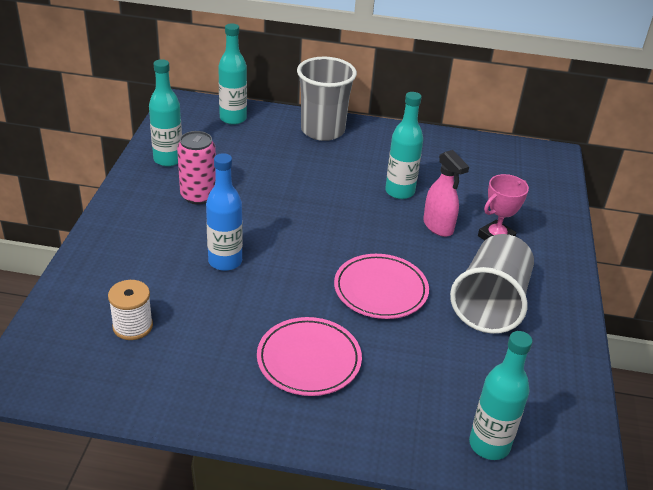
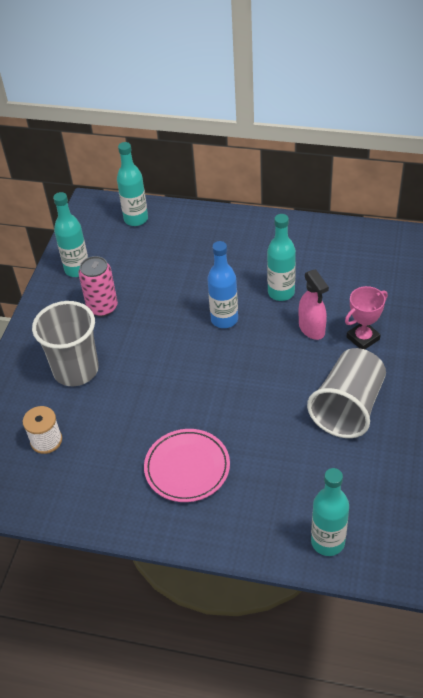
camera: 10 degrees right, 10 degrees up
(225, 261) = (123, 374): blue bottle -> blue bottle (224, 319)
(322, 130) = (216, 227): grey cup -> grey cup (76, 370)
(380, 290) = (253, 398): pink plate -> none

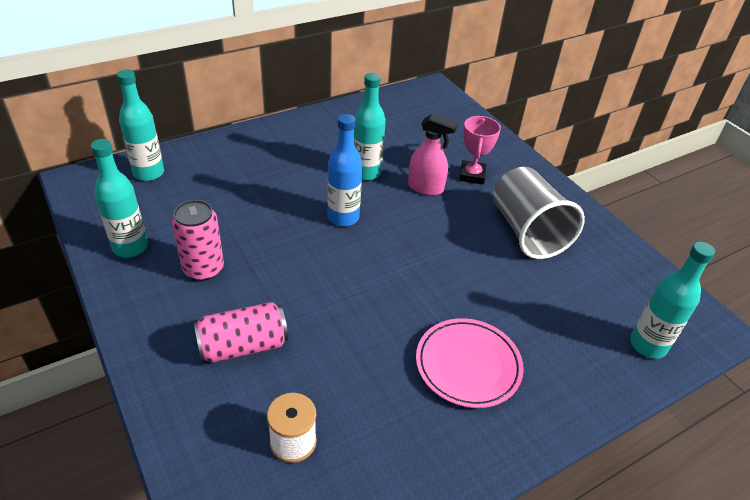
camera: 50 degrees left, 5 degrees down
(76, 370) = (243, 346): grey cup -> pink can

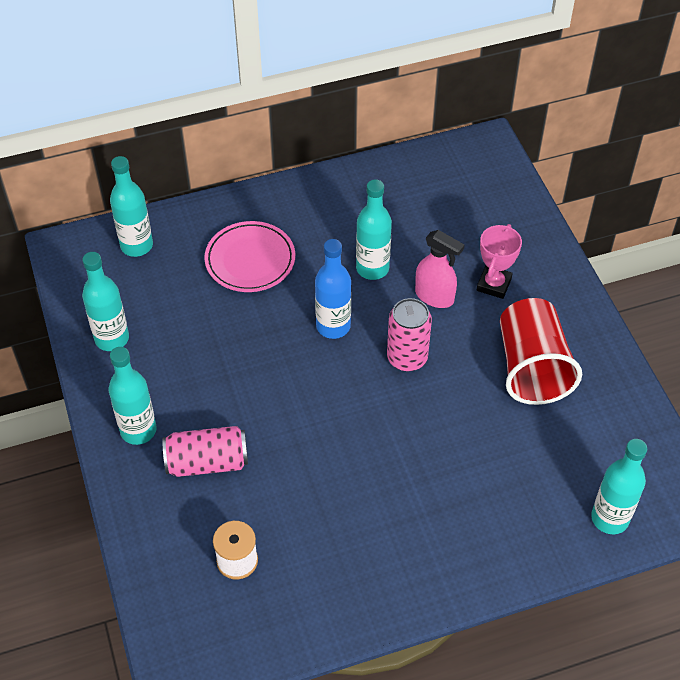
camera: 15 degrees right, 10 degrees up
(165, 325) = (138, 430): none -> turquoise bottle
(203, 269) = (180, 372): pink can -> pink can (407, 358)
(468, 365) = (416, 513): pink plate -> pink plate (250, 260)
(527, 231) = (531, 368): grey cup -> red cup

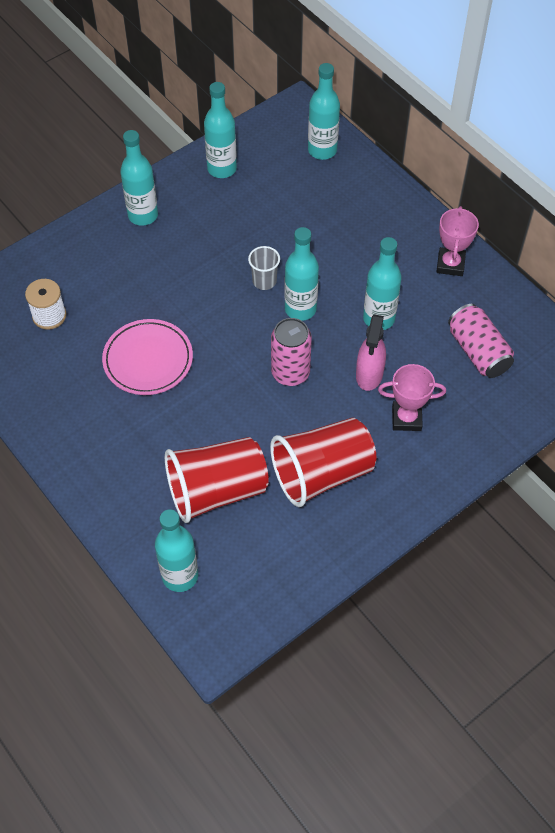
camera: 70 degrees right, 5 degrees up
(207, 462) = (130, 268): pink can -> pink can (478, 351)
(250, 260) = (344, 229): pink plate -> pink plate (148, 360)
(284, 346) = (264, 281): none -> grey cup
(333, 195) = (450, 264): none -> pink trophy
(333, 326) = (300, 309): blue bottle -> turquoise bottle
(523, 460) = (217, 491): none -> red cup

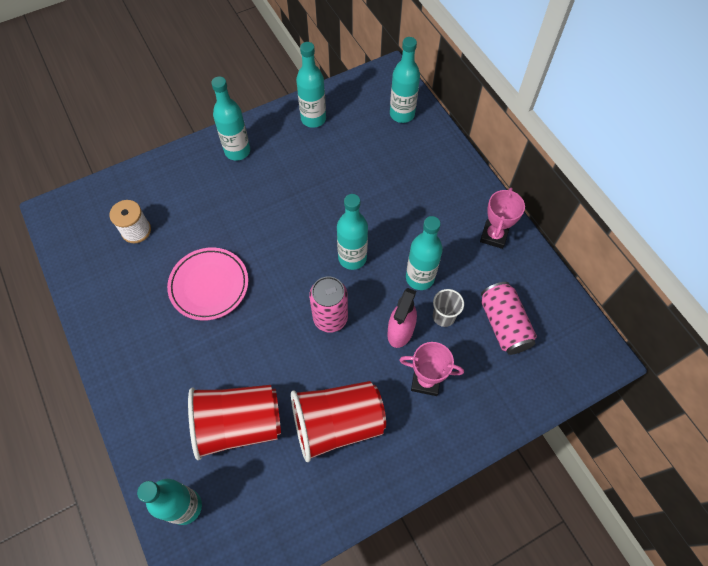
camera: 10 degrees right, 5 degrees up
(264, 281) = (326, 227): grey cup -> grey cup (443, 316)

